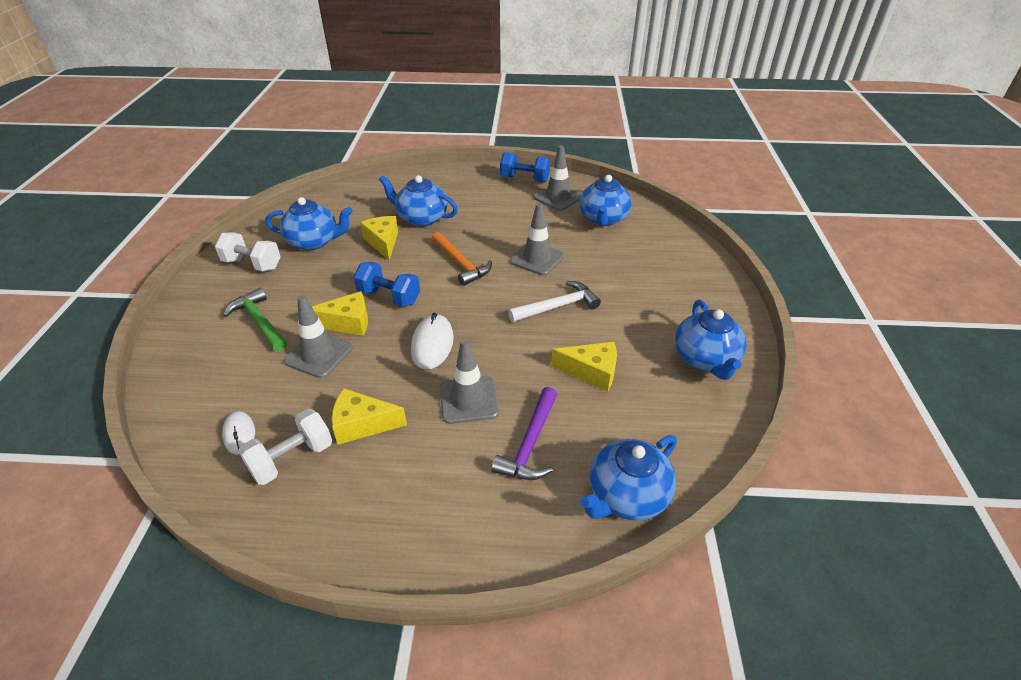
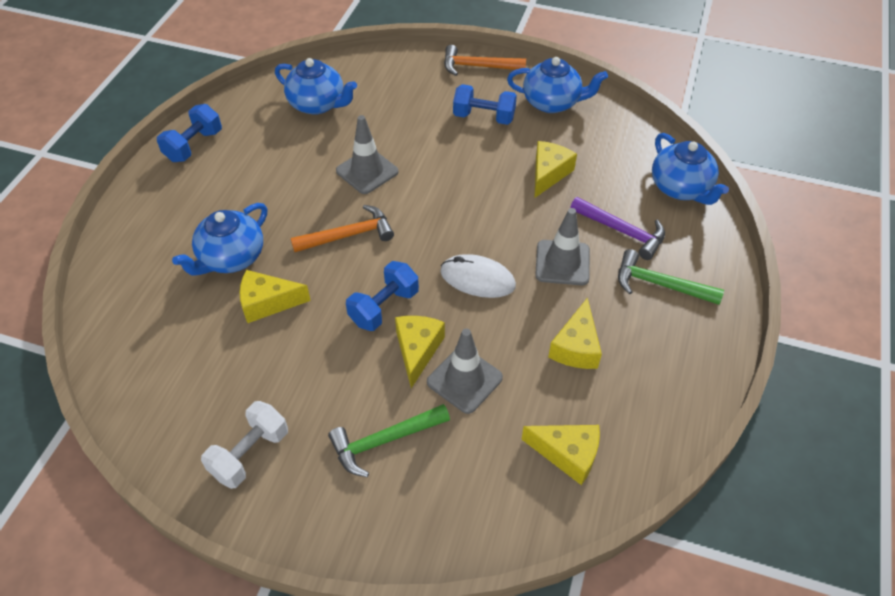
camera: 75 degrees left, 10 degrees up
(239, 434) = (567, 454): white mouse -> yellow cheese
(292, 459) = (609, 406): white dumbbell -> none
(314, 242) = (228, 378): blue teapot -> none
(460, 488) = (660, 284): none -> green hammer
(557, 306) = (452, 174): white hammer -> none
(558, 197) = (254, 128): grey traffic cone -> none
(648, 313) = (484, 117): none -> blue dumbbell
(722, 297) = (478, 67): none -> orange hammer

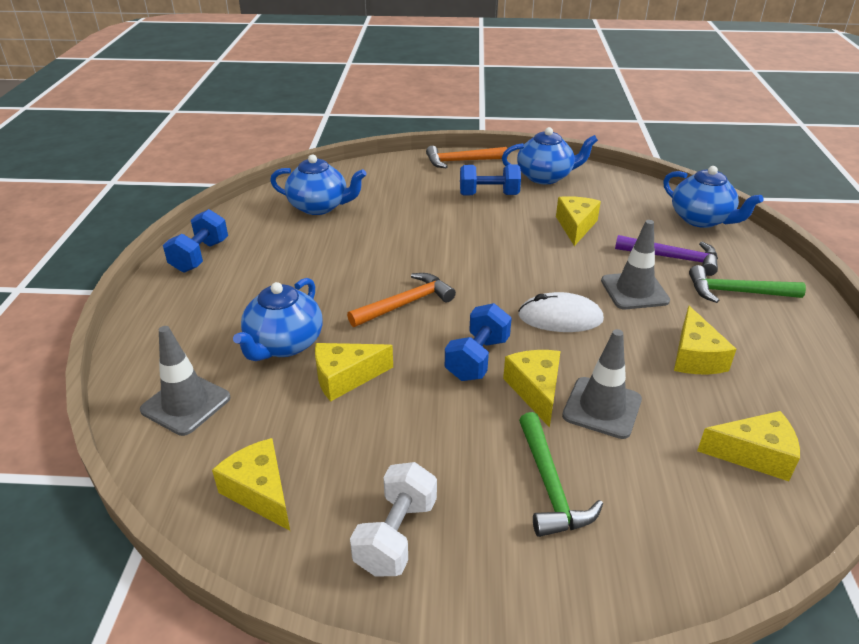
camera: 15 degrees left, 15 degrees down
(166, 393) = (260, 492): none -> yellow cheese
(367, 171) = (397, 250): grey traffic cone -> grey traffic cone (186, 404)
(384, 441) = (550, 485): green hammer -> green hammer turned 60 degrees counterclockwise

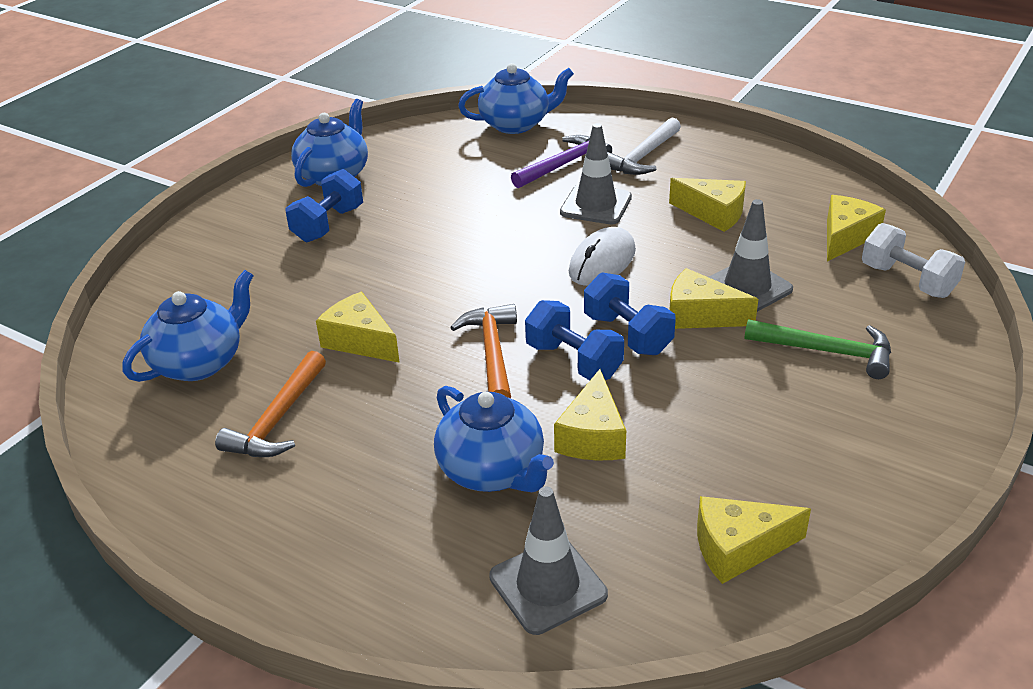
camera: 60 degrees left, 0 degrees up
(200, 256) = (207, 510): blue dumbbell -> blue dumbbell (573, 361)
(396, 535) = (843, 464): white dumbbell -> white dumbbell (907, 281)
(461, 161) = (225, 217): orange hammer -> orange hammer (278, 419)
(575, 226) = (454, 194): yellow cheese -> yellow cheese (360, 341)
(737, 292) = (643, 156): green hammer -> white hammer

